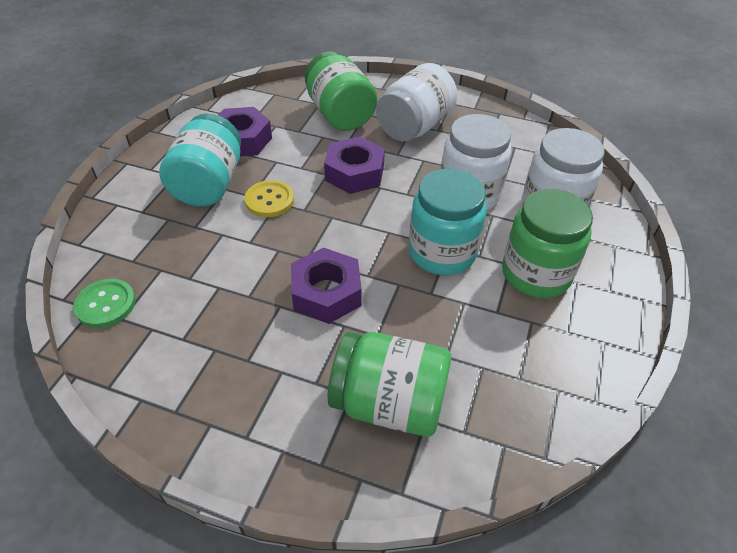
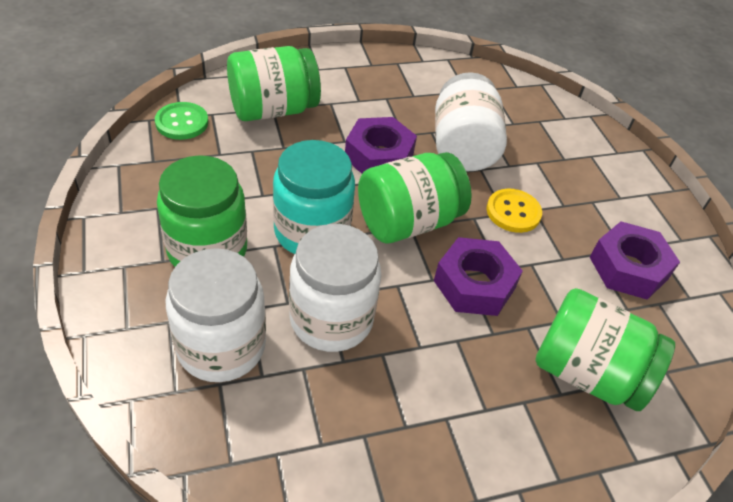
camera: 140 degrees right, 0 degrees up
(106, 304) = (512, 91): green button -> green button (182, 122)
(209, 184) = (582, 203): turquoise jar -> none
(358, 228) = (408, 222): none -> green jar
(414, 127) = (480, 405): white jar -> white jar (462, 147)

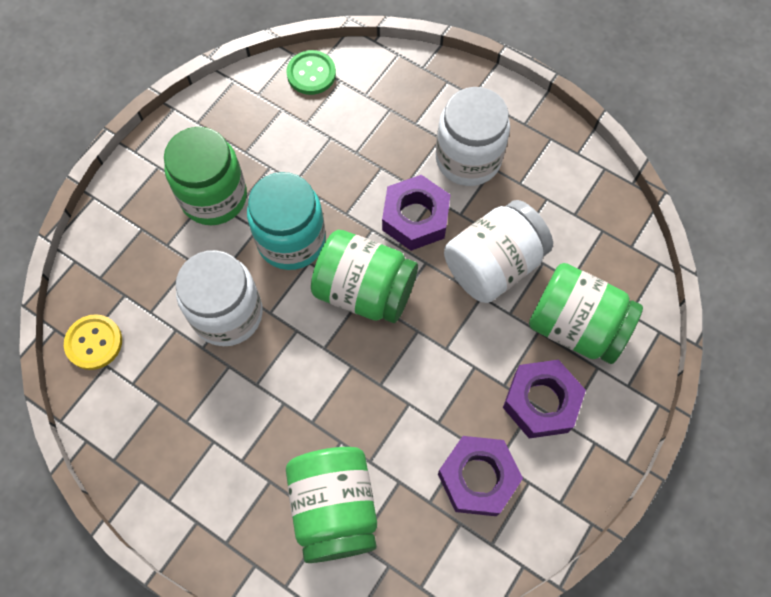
camera: 55 degrees right, 20 degrees up
(221, 346) = (149, 272): white jar -> white jar (468, 159)
(273, 110) = (388, 111): green jar -> green jar (576, 326)
(474, 284) = (346, 378): purple nut -> purple nut (541, 402)
(513, 212) = (454, 353): yellow button -> yellow button (94, 343)

